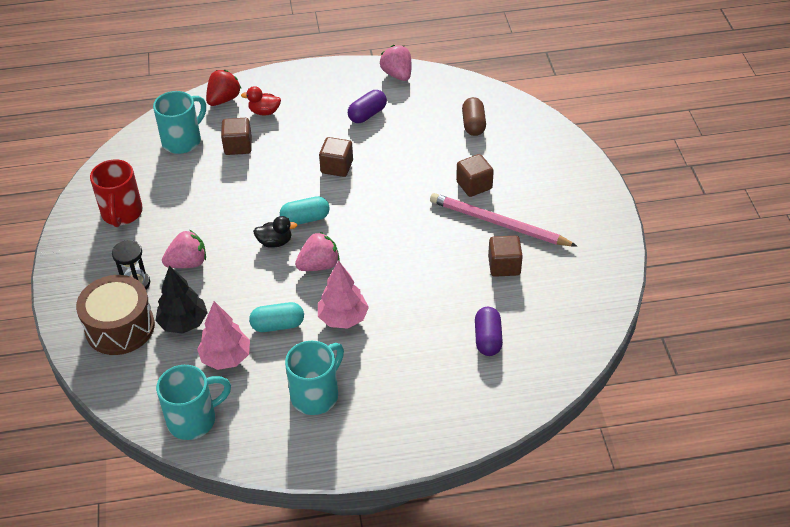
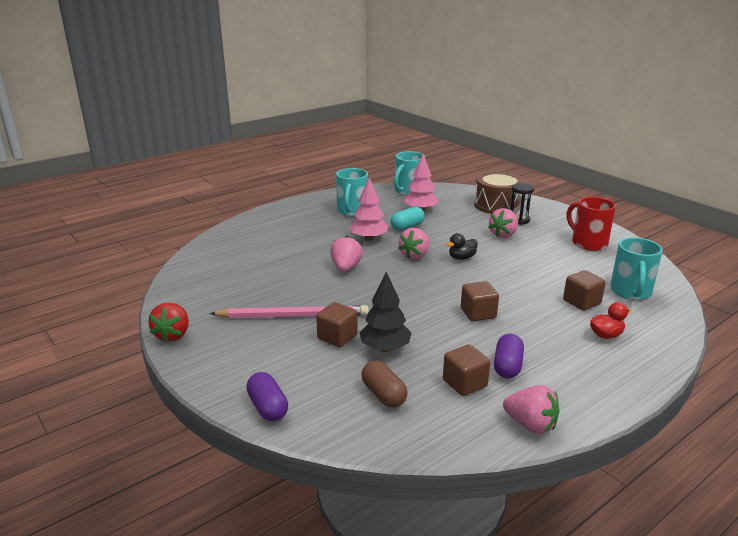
camera: 150 degrees right, 20 degrees down
(183, 323) = (464, 214): black tree -> black tree (385, 348)
(223, 99) = (659, 333): red strawberry -> red strawberry (173, 335)
(305, 219) = (457, 275): turquoise capsule -> none
(407, 273) = (346, 268): none -> pink strawberry
(488, 339) = (260, 254): purple capsule -> purple capsule (268, 407)
(504, 266) = (271, 291): brown cube -> brown cube (464, 383)

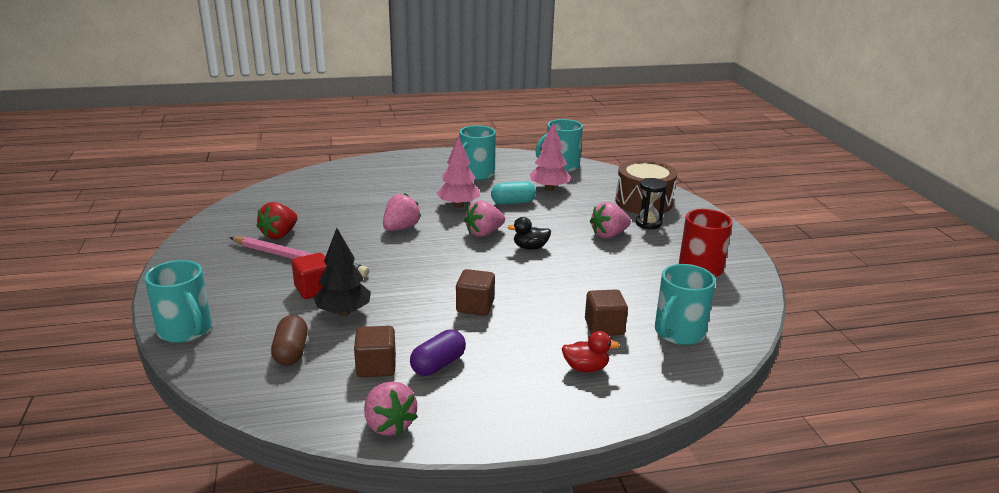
camera: 25 degrees right, 0 degrees up
(173, 335) = (185, 248): red strawberry -> red strawberry (279, 235)
(268, 407) = (186, 331): purple capsule -> turquoise mug
(337, 337) = (314, 289): brown cube -> red cube

